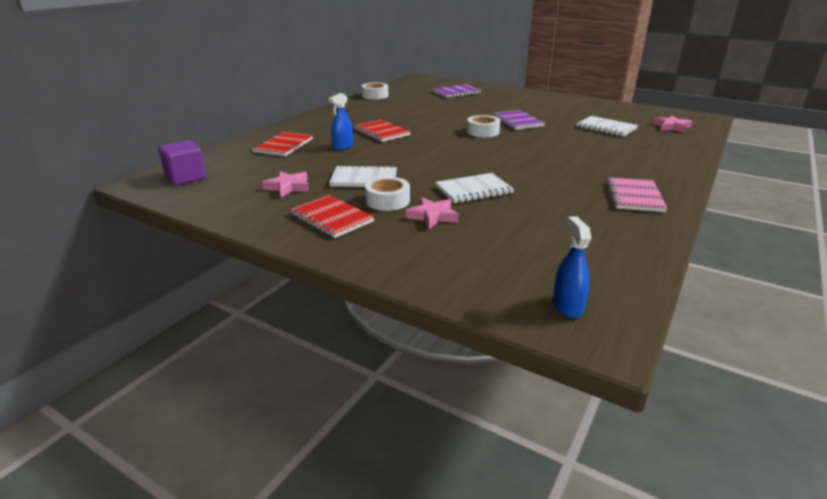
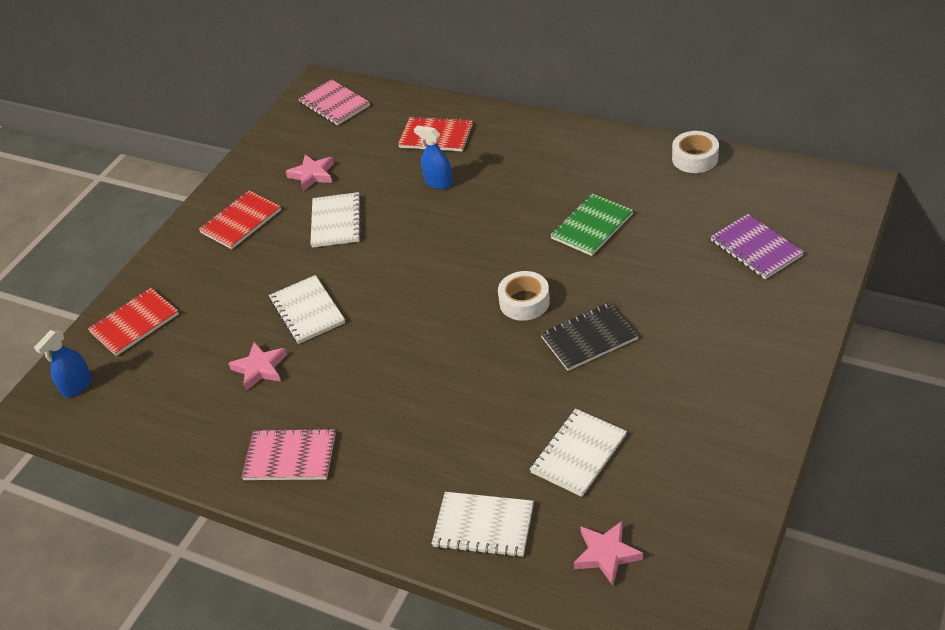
camera: 90 degrees right, 15 degrees up
(186, 177) = (334, 104): purple cube -> pink notebook
(381, 132) = (502, 203): red notebook -> red notebook (134, 323)
(387, 201) = (279, 250): white tape -> none
(420, 116) = (592, 226): none -> green notebook
(432, 216) = (242, 287): pink star -> pink star (260, 368)
(517, 121) = (589, 338): purple notebook -> black notebook
(567, 306) = (77, 386): blue spray bottle -> blue spray bottle turned 135 degrees clockwise
(667, 148) = (483, 526): none -> white notebook

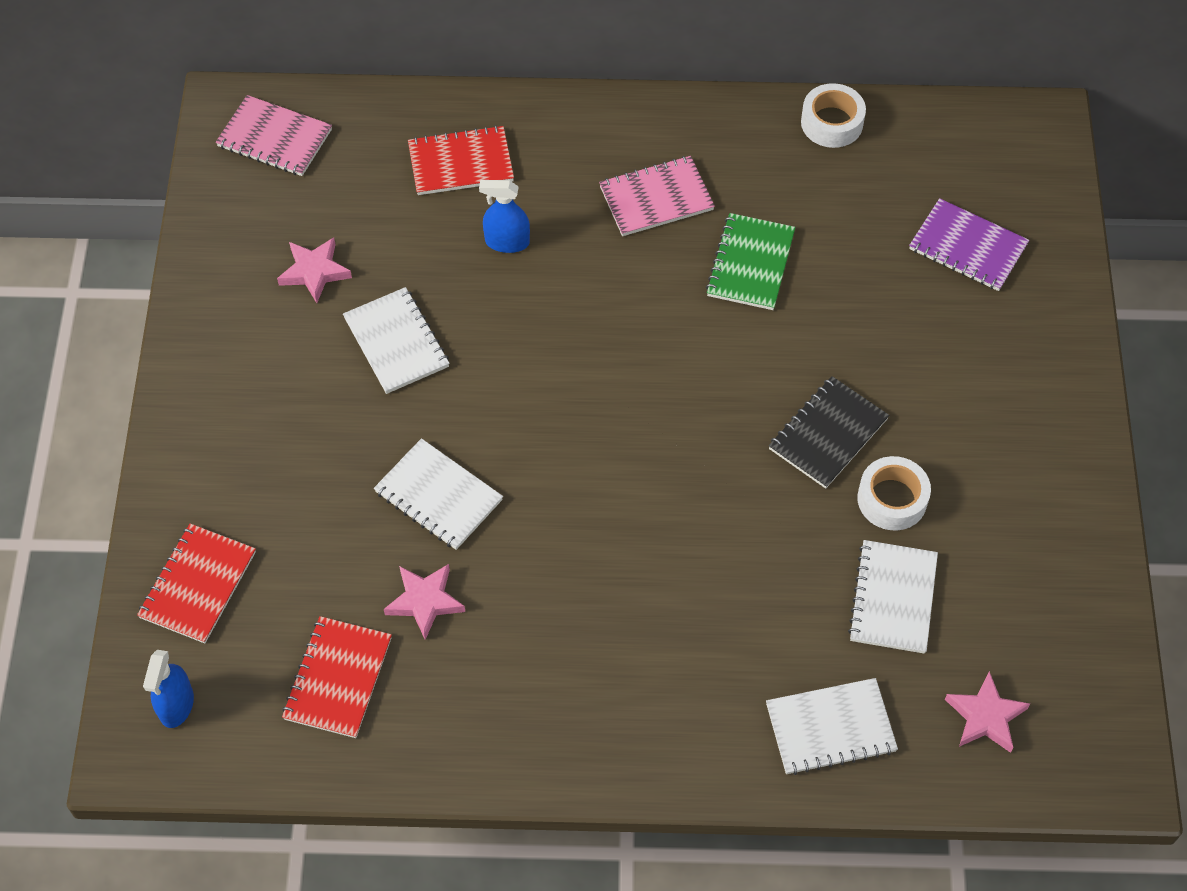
camera: 30 degrees left, 15 degrees up
(241, 221) = (253, 377): red notebook -> red notebook (338, 678)
(290, 457) = (541, 714): pink notebook -> pink notebook (656, 198)
(524, 302) = (721, 403): white tape -> white tape (892, 499)

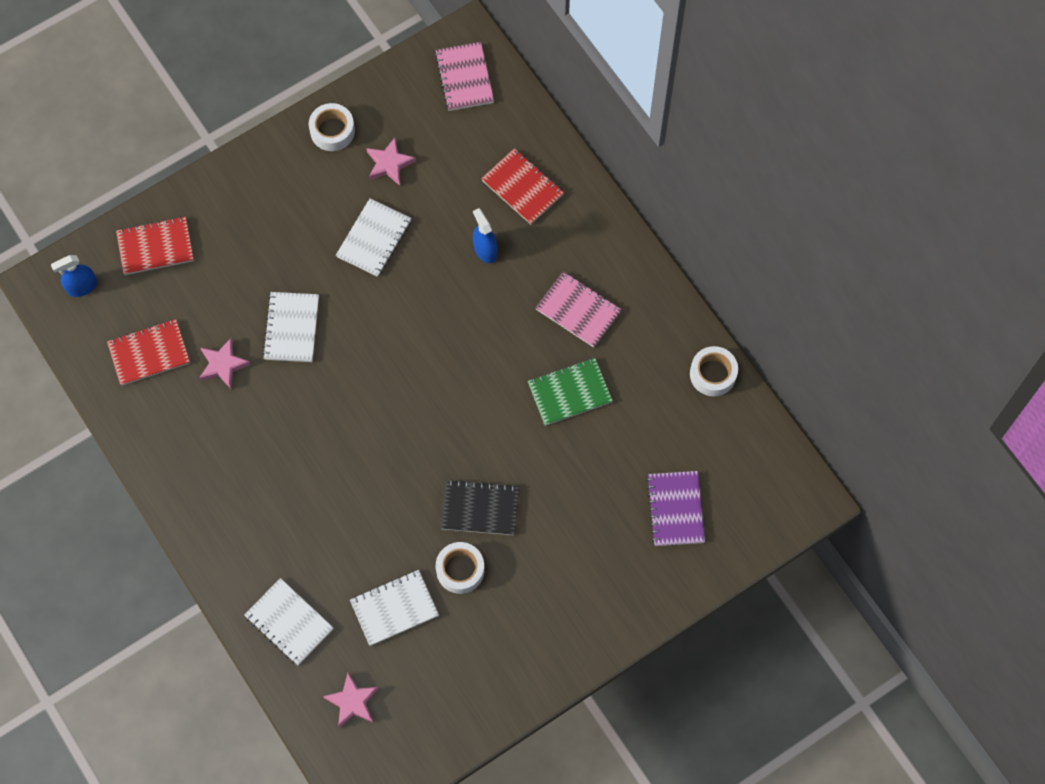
camera: 55 degrees right, 10 degrees up
(219, 304) = (332, 131): none -> white tape

